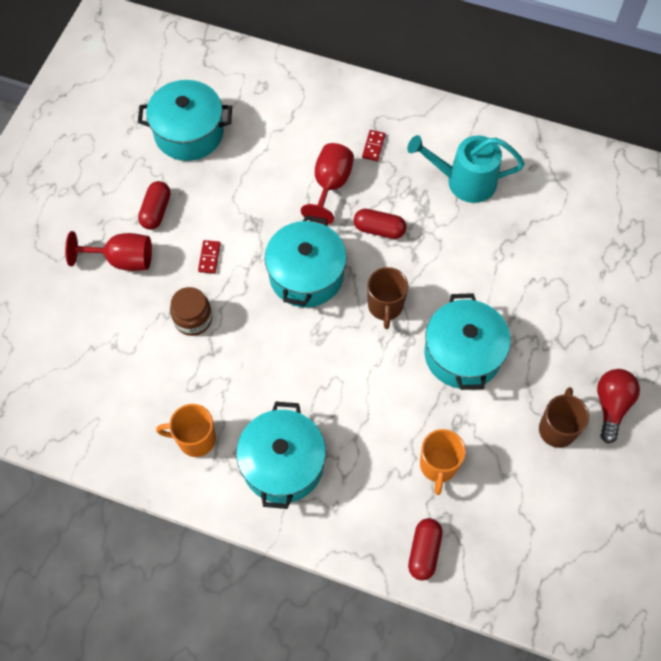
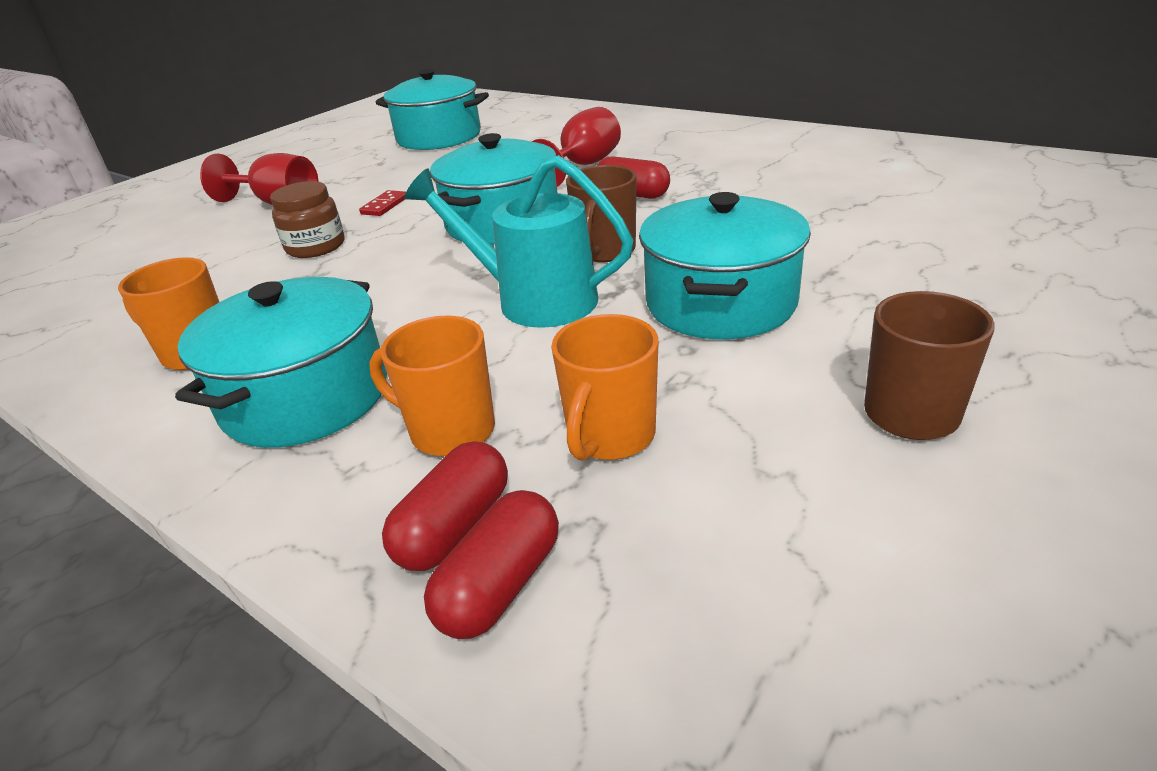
camera: 20 degrees right, 30 degrees down
(156, 211) = (353, 176): red capsule -> red capsule (454, 527)
(366, 475) = (450, 431): none -> orange mug
(373, 146) = (657, 145): red domino -> none
(464, 181) = (776, 166): turquoise watering can -> turquoise watering can (534, 300)
(611, 405) = (1054, 392): red light bulb -> none

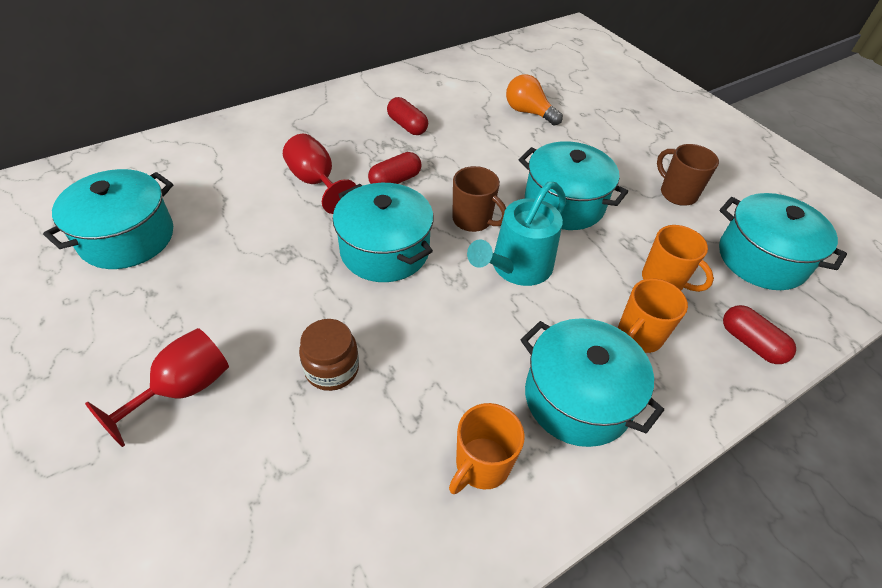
camera: 75 degrees left, 15 degrees up
(384, 206) = (279, 309): red domino -> none
(454, 527) = (713, 350): red capsule -> red capsule (407, 126)
(815, 582) = (761, 259): none -> turquoise pot
(928, 224) = (528, 112): none -> orange light bulb

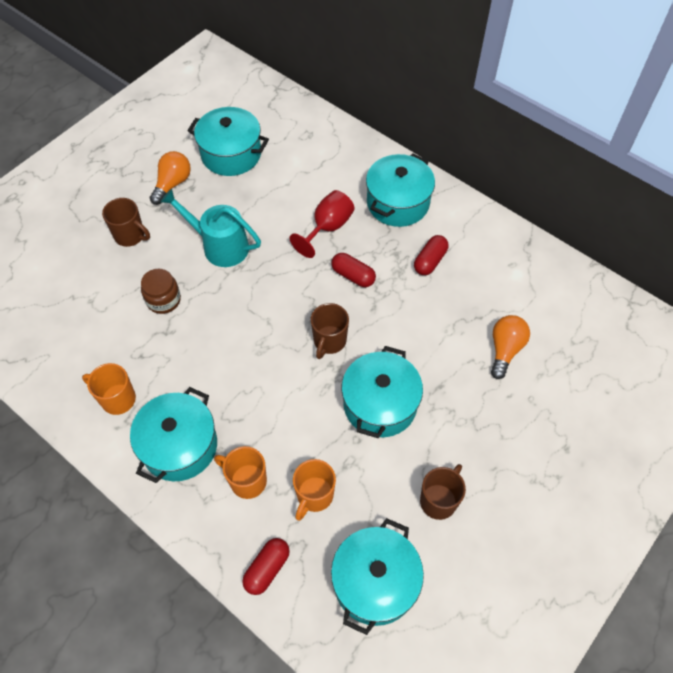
camera: 75 degrees right, 10 degrees up
(123, 313) = (172, 184): none -> orange light bulb
(183, 389) = (130, 236): red goblet -> brown mug
(385, 250) = (273, 294): turquoise pot -> turquoise pot (398, 203)
(516, 268) = (288, 383): turquoise watering can -> turquoise watering can (220, 246)

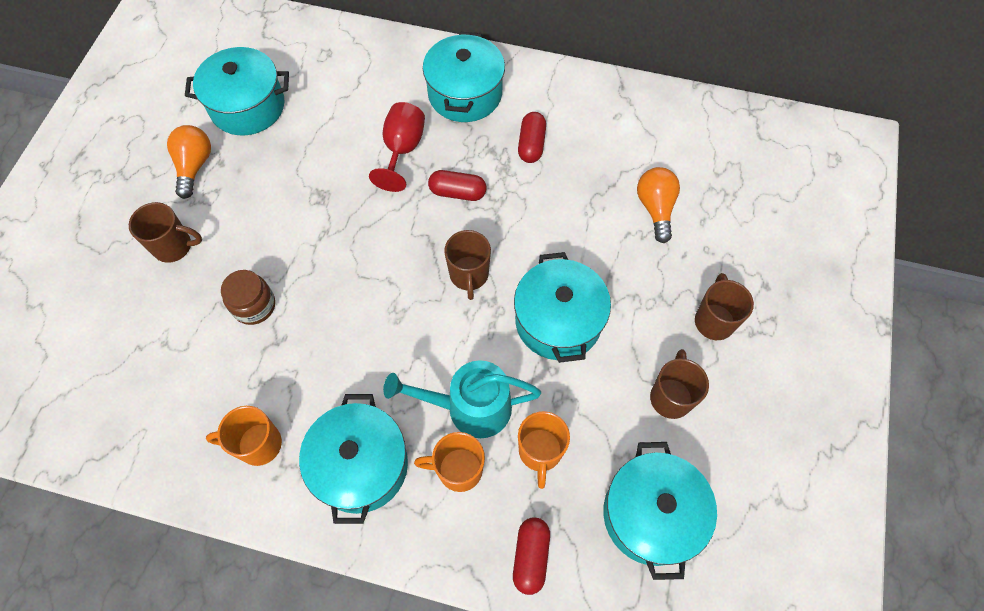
camera: 25 degrees left, 5 degrees up
(220, 246) = (289, 217): turquoise watering can -> turquoise watering can (470, 407)
(506, 457) = (714, 320): none -> brown mug

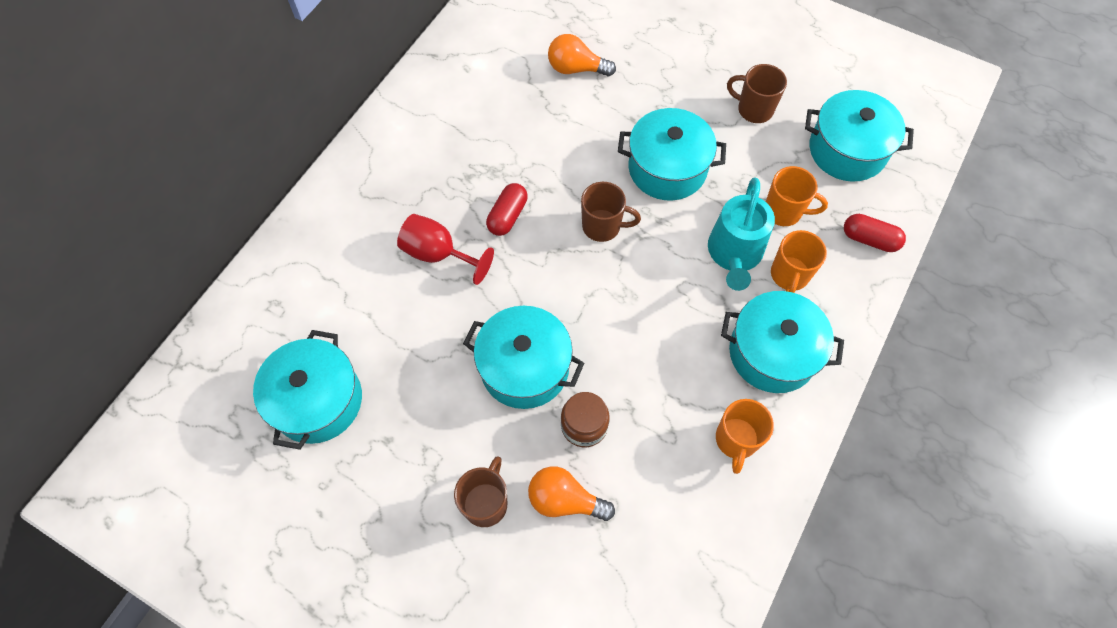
camera: 75 degrees left, 0 degrees up
(194, 166) = (382, 470): orange light bulb -> orange light bulb (565, 500)
(465, 94) = (389, 183): turquoise pot -> turquoise pot (524, 367)
(531, 144) = (473, 142): red capsule -> none
(714, 320) = (694, 61): brown mug -> none

